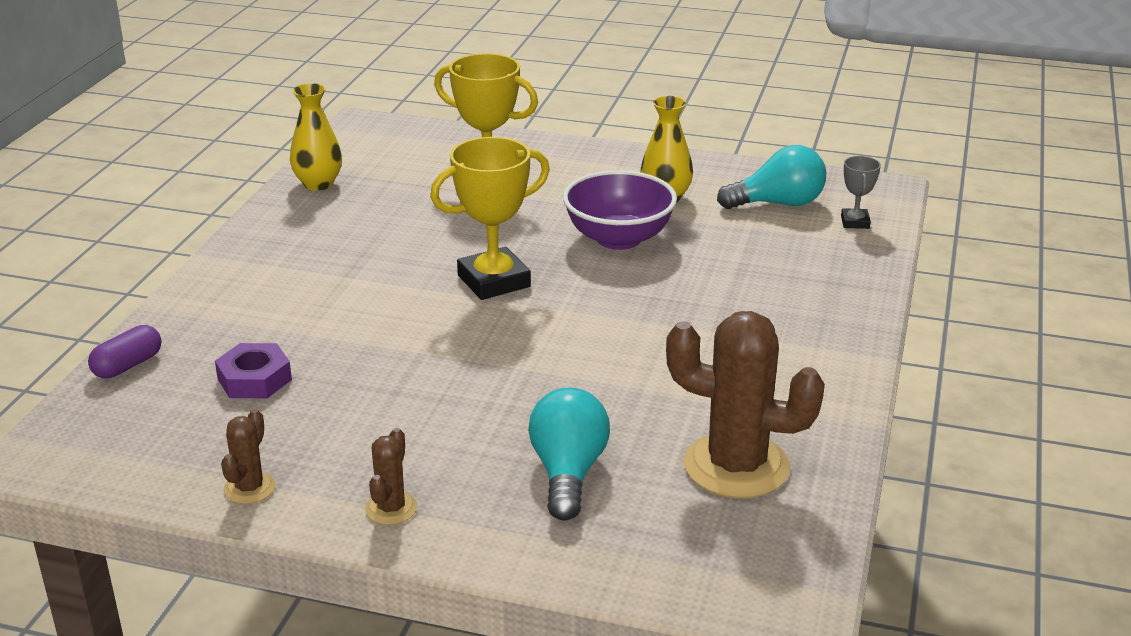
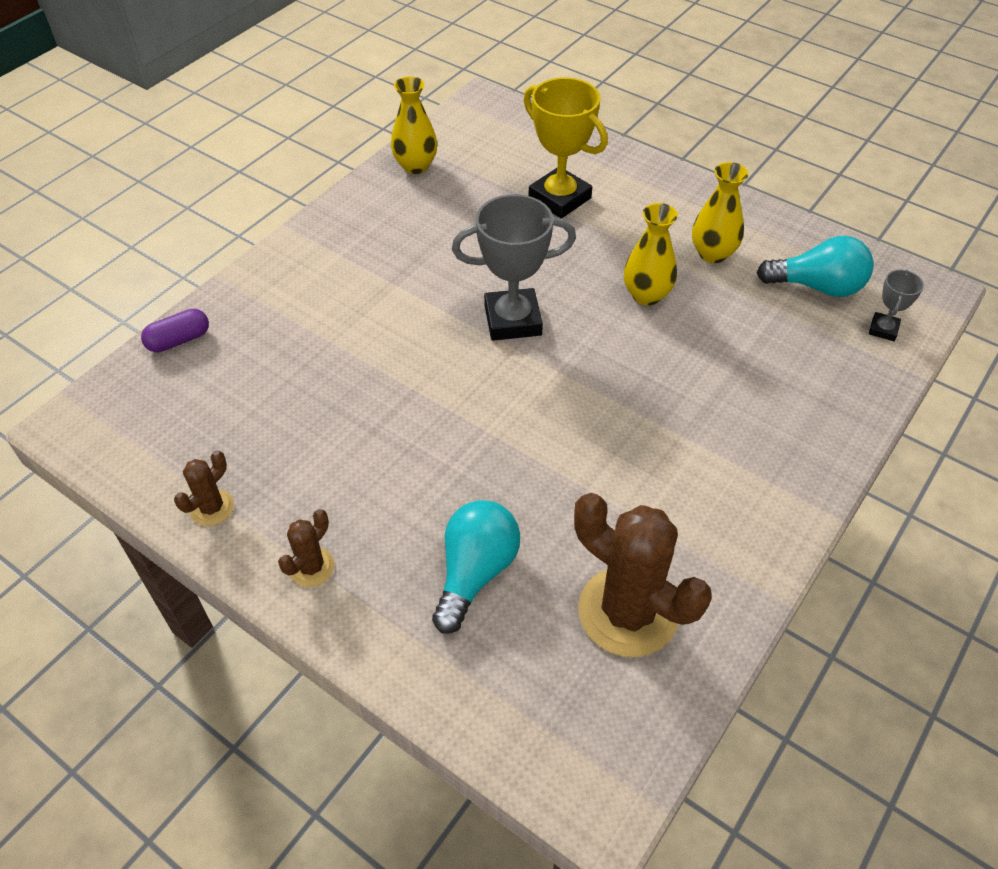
camera: 20 degrees right, 20 degrees up
(254, 379) = (268, 384): purple nut -> none
(494, 281) = (512, 320): yellow trophy -> grey trophy
(618, 238) = (646, 295): purple bowl -> yellow vase

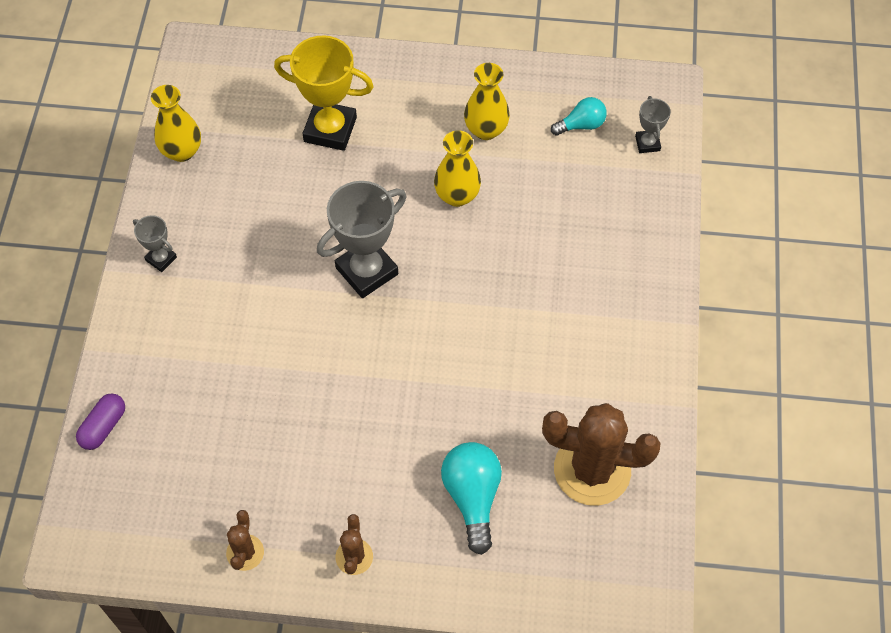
camera: 30 degrees left, 10 degrees up
(334, 235) = (161, 259): none -> grey trophy
(817, 286) = (581, 125): turquoise light bulb -> turquoise light bulb, size x0.62

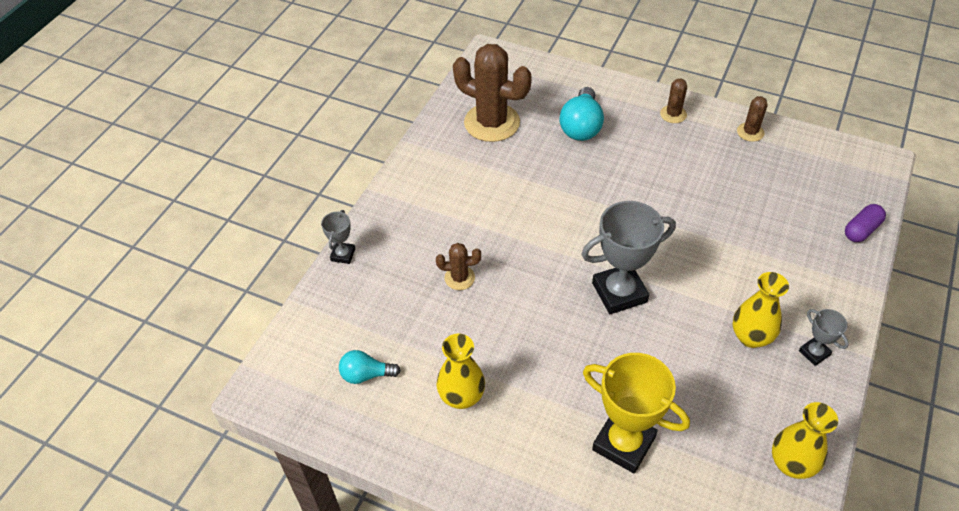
camera: 160 degrees left, 10 degrees down
(457, 196) = (515, 337): yellow vase -> yellow vase (751, 337)
(538, 242) = (459, 278): none -> brown cactus
(647, 143) = (315, 339): grey trophy -> grey trophy (343, 255)

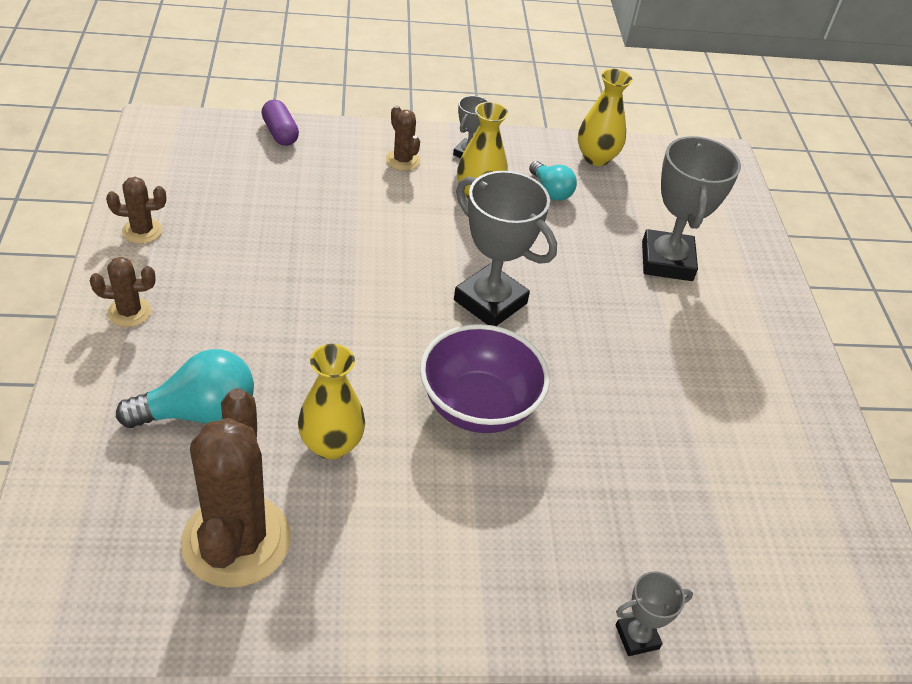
camera: 125 degrees left, 5 degrees down
(366, 375) = (781, 509): turquoise light bulb -> turquoise light bulb (550, 191)
(459, 278) = (575, 465): brown cactus -> brown cactus (402, 160)
(461, 396) = (727, 402): yellow vase -> yellow vase (331, 444)
(528, 248) = (478, 406): none -> purple bowl
(623, 443) = (667, 261): yellow trophy -> grey trophy
(861, 230) = (280, 133): purple capsule -> purple capsule turned 45 degrees clockwise

